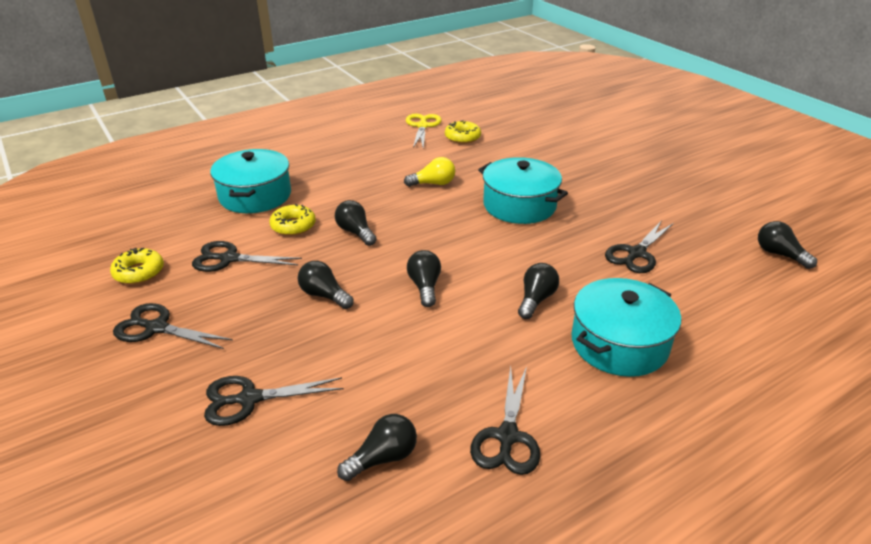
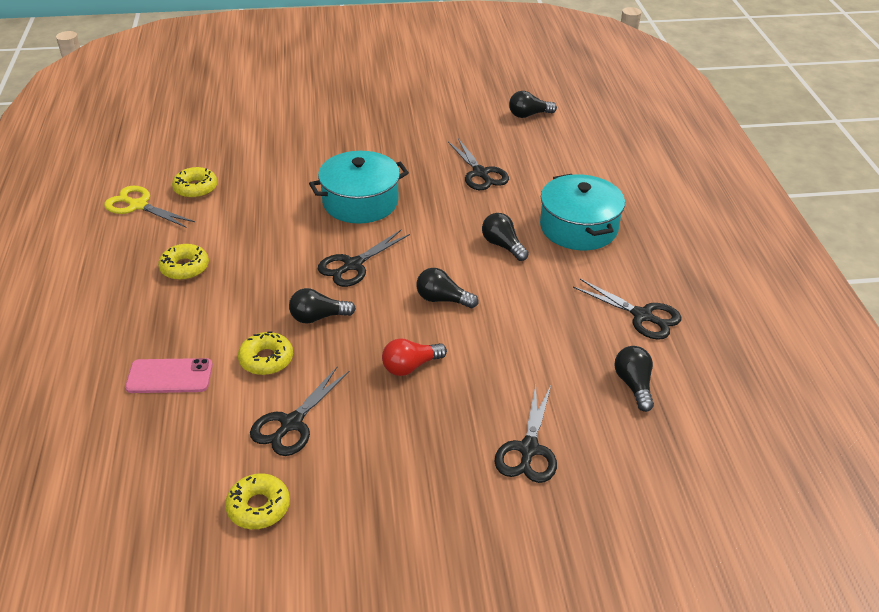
camera: 65 degrees left, 5 degrees up
(156, 328) = (380, 503): black scissors -> black scissors (353, 265)
(255, 196) = (169, 376): turquoise pot -> pink phone
(324, 295) = (410, 366): black light bulb -> red light bulb
(370, 163) = (185, 268): none -> yellow donut
(433, 183) = (272, 239): yellow light bulb -> none

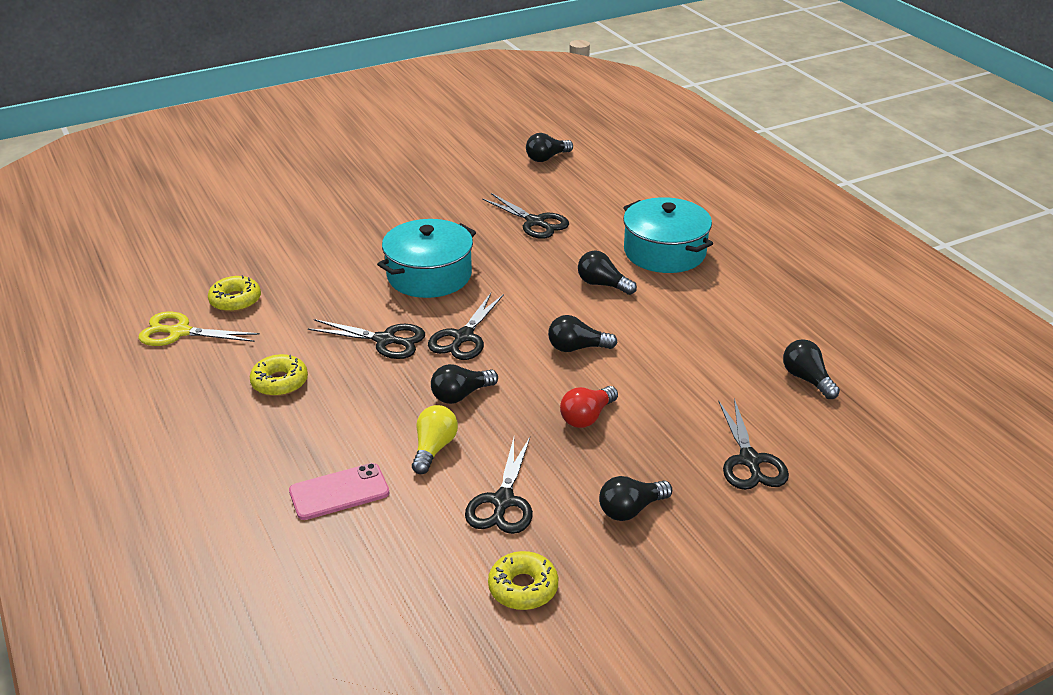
camera: 20 degrees left, 5 degrees down
(266, 359) = (434, 448): yellow donut -> yellow light bulb
(393, 464) = (631, 509): none -> black light bulb
(642, 316) = (775, 317): black scissors -> black scissors (385, 340)

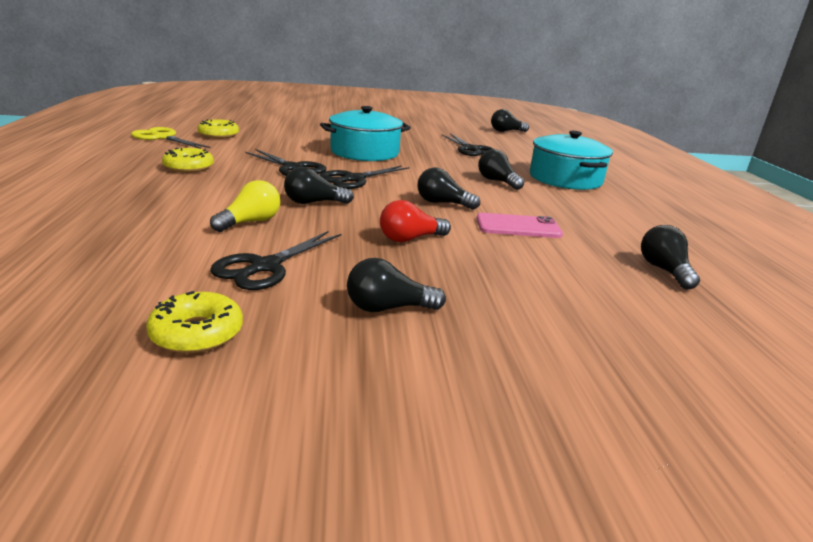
camera: 20 degrees right, 10 degrees down
(339, 492) = (136, 224): pink phone -> pink phone (518, 227)
(749, 461) = (559, 309): black scissors -> none

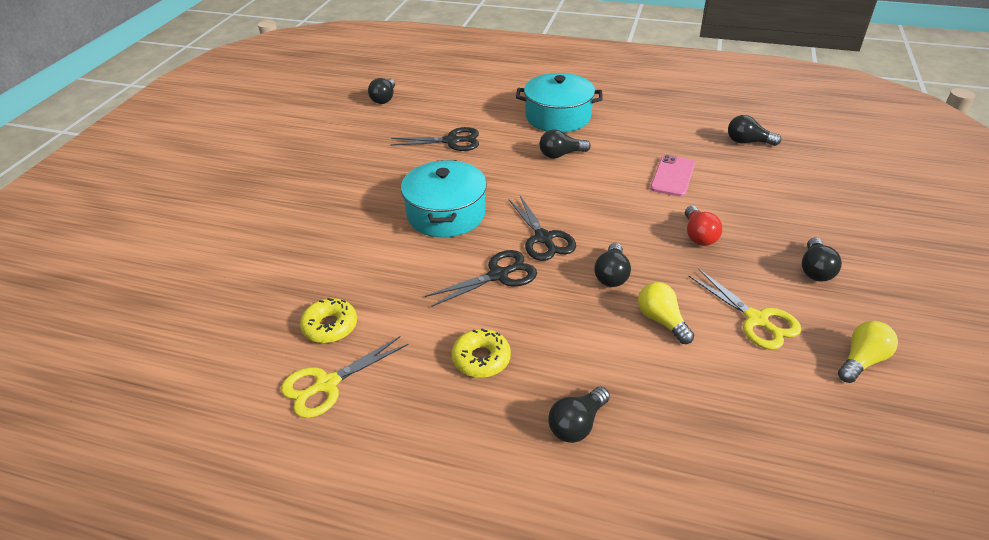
camera: 65 degrees left, 15 degrees up
(197, 333) = (861, 360): yellow donut -> yellow light bulb
(265, 267) = (756, 320): black scissors -> yellow scissors
(442, 203) = (617, 200): black light bulb -> black light bulb (577, 424)

